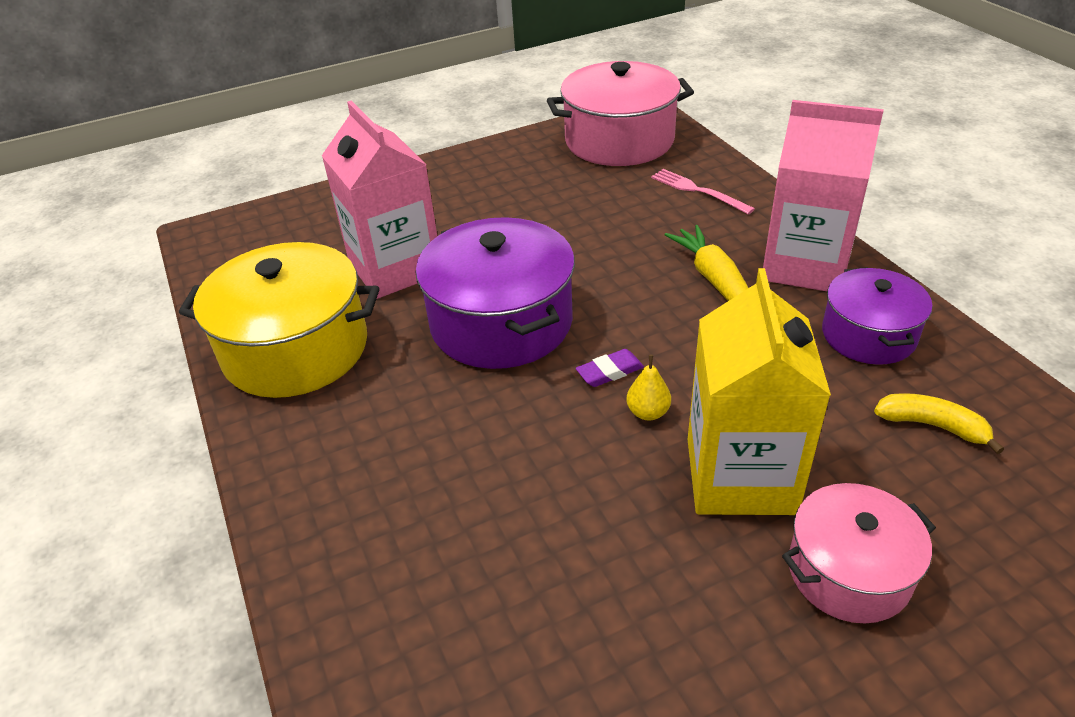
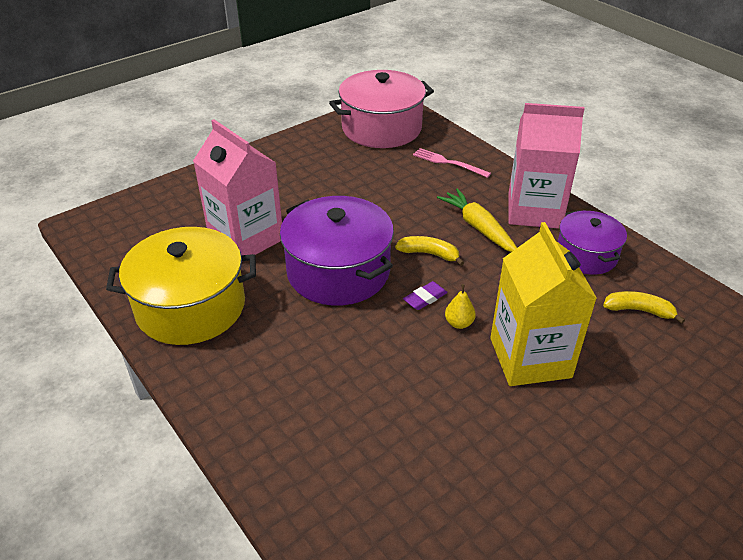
camera: 15 degrees left, 0 degrees up
(634, 311) = (429, 254): none -> yellow banana
(849, 571) = (611, 408): pink pot -> none

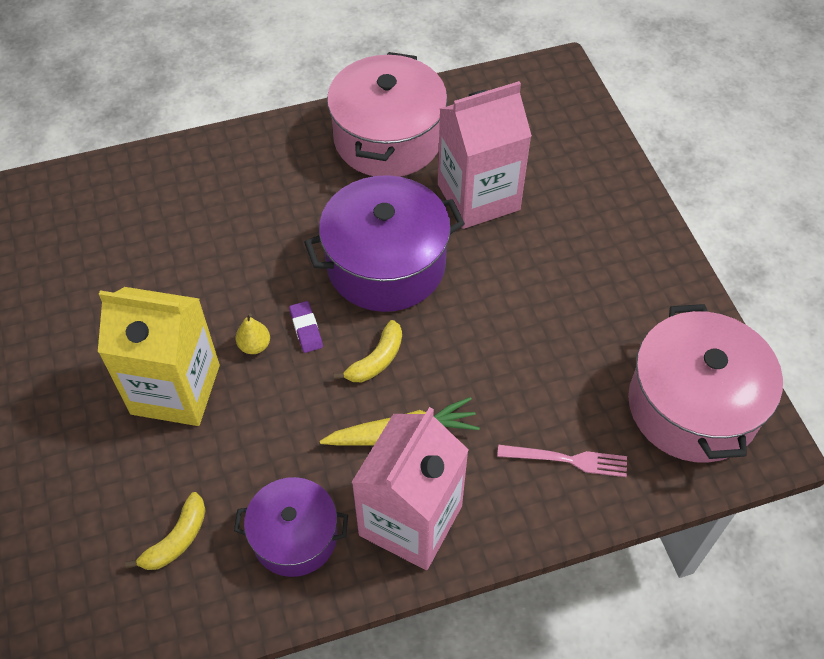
camera: 110 degrees right, 15 degrees up
(191, 307) = (388, 138): yellow pot -> pink pot
(448, 163) = (567, 460): pink fork -> pink fork turned 45 degrees clockwise

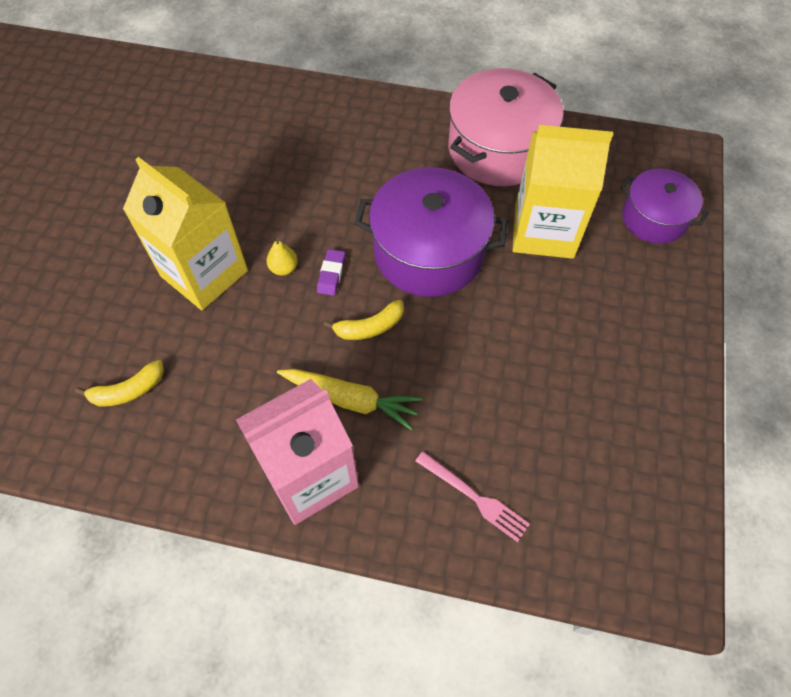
camera: 30 degrees right, 5 degrees up
(295, 536) = (213, 437): purple pot -> purple pot (654, 218)
(478, 197) = (544, 231): pink carton -> yellow carton
(692, 405) = (622, 511): pink pot -> none

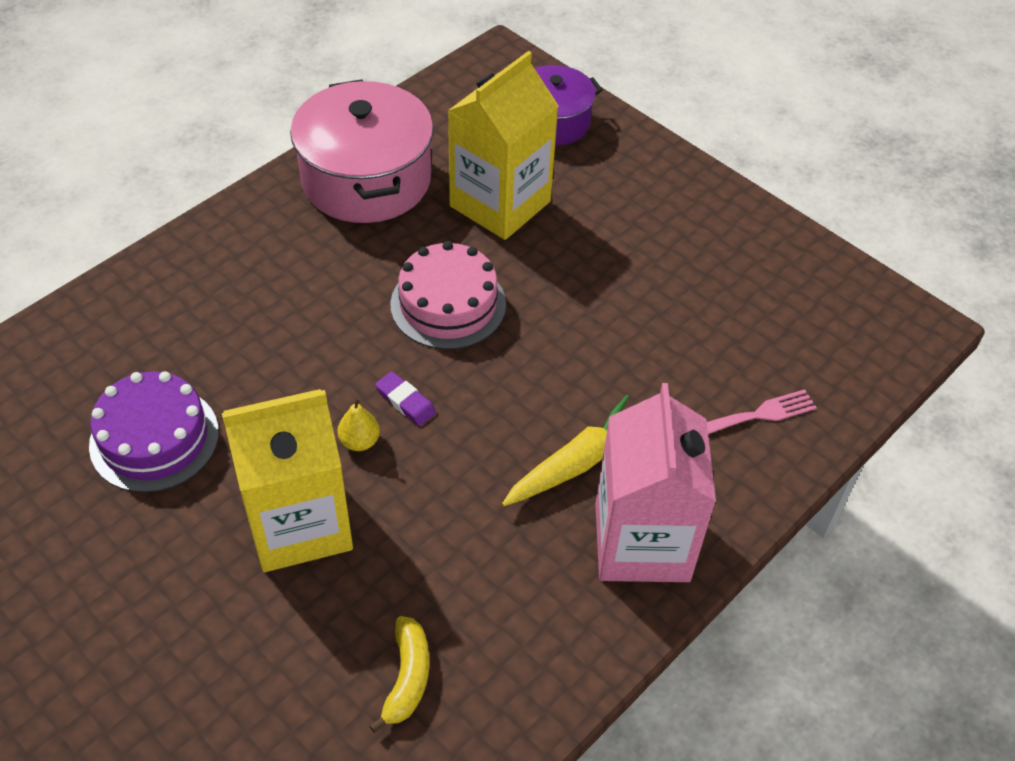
camera: 60 degrees left, 10 degrees down
(219, 171) = (154, 438): none -> purple cake
(370, 327) = (502, 402): yellow banana -> none
(429, 252) = (448, 304): purple pot -> pink cake

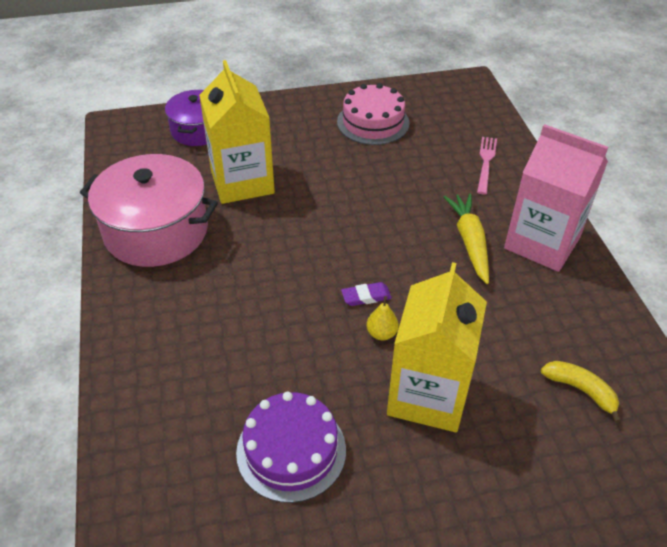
camera: 55 degrees left, 5 degrees down
(448, 304) = (303, 241): pink cake -> pink cake (373, 122)

